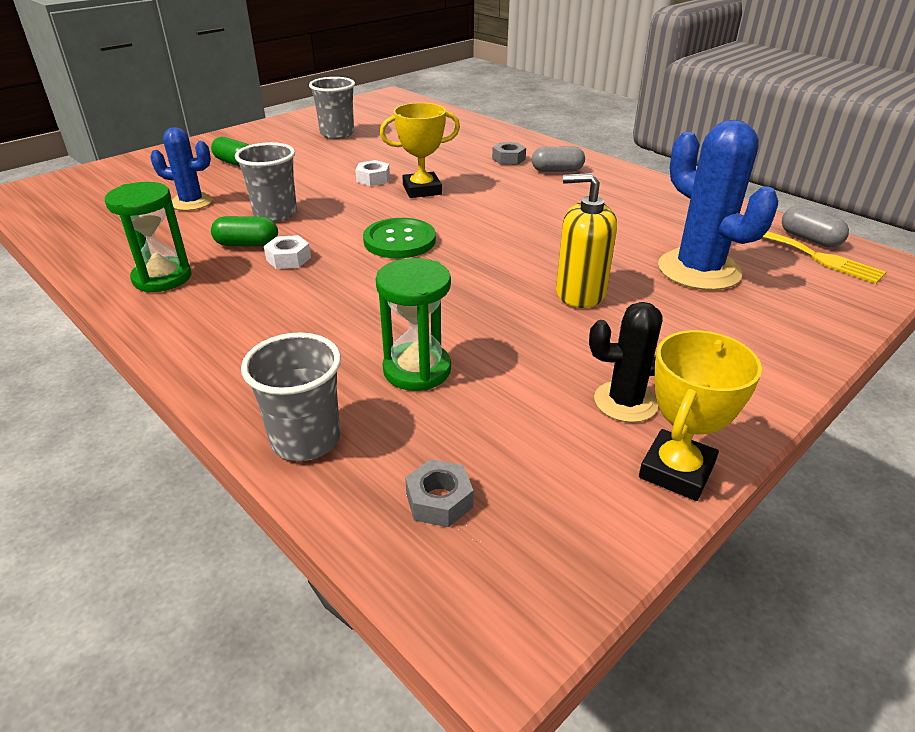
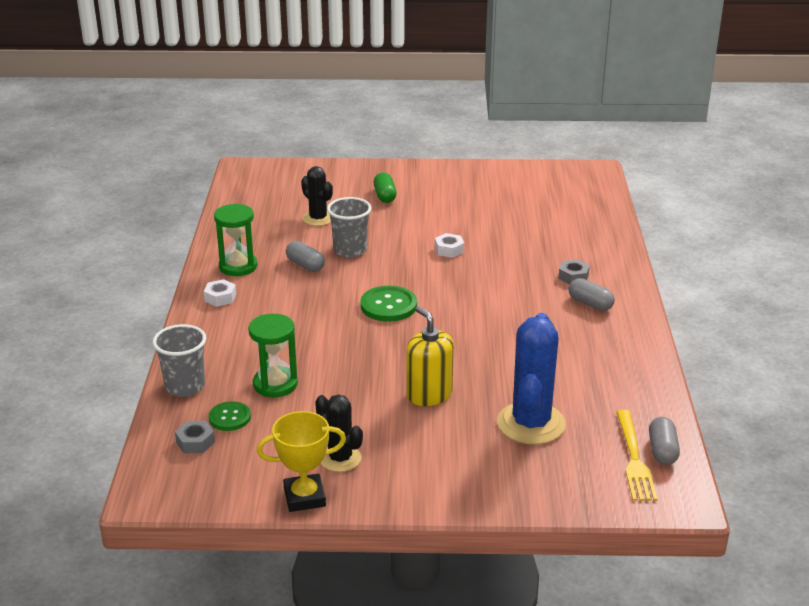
camera: 45 degrees right, 5 degrees down
(191, 202) = (318, 218): blue cactus -> black cactus
(247, 244) = (305, 265): green capsule -> grey capsule
(288, 259) = (312, 286): white nut -> white nut (220, 297)
(337, 134) = (489, 197): grey cup -> none
(422, 190) = (465, 274): yellow trophy -> none
(429, 440) = (230, 417): none -> green button

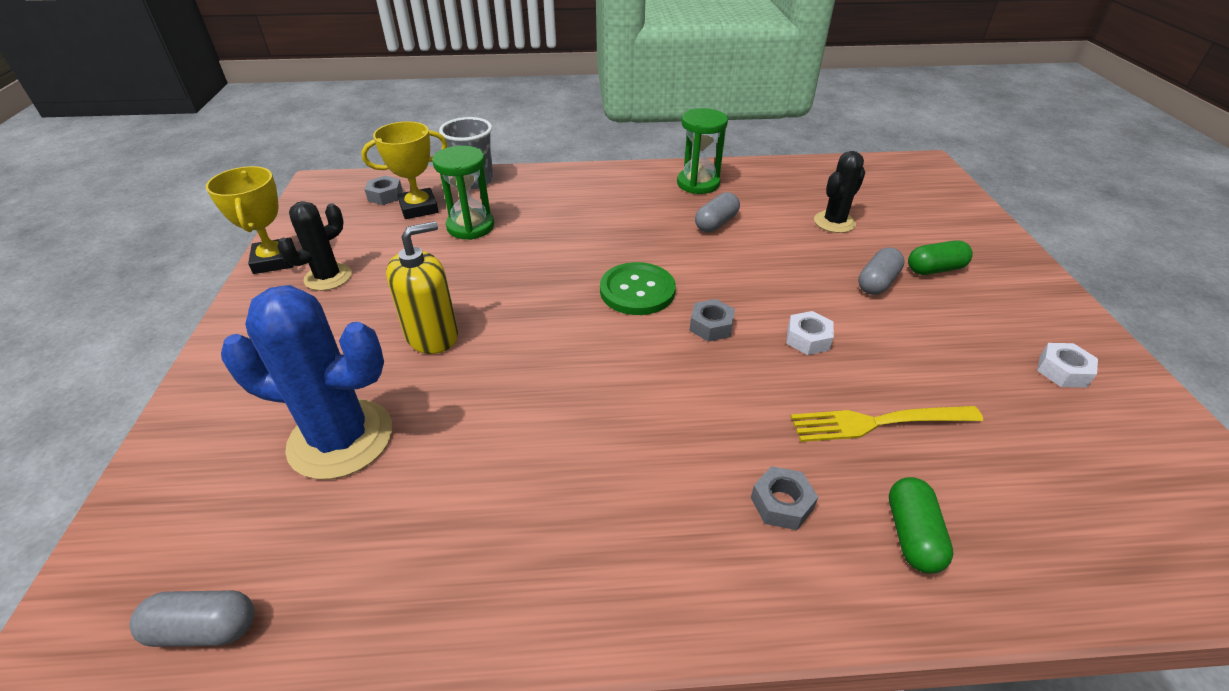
camera: 85 degrees right, 10 degrees up
(220, 297) = (632, 181): white nut -> white nut (1062, 371)
(230, 417) = (419, 208): green button -> yellow trophy
(350, 250) = (766, 251): grey cup -> none
(432, 281) = (711, 326): none -> grey nut
(589, 247) = (912, 535): none -> green capsule
(590, 304) = (688, 529): grey capsule -> grey capsule (877, 282)
(634, 459) = (201, 578): yellow fork -> yellow fork (877, 423)

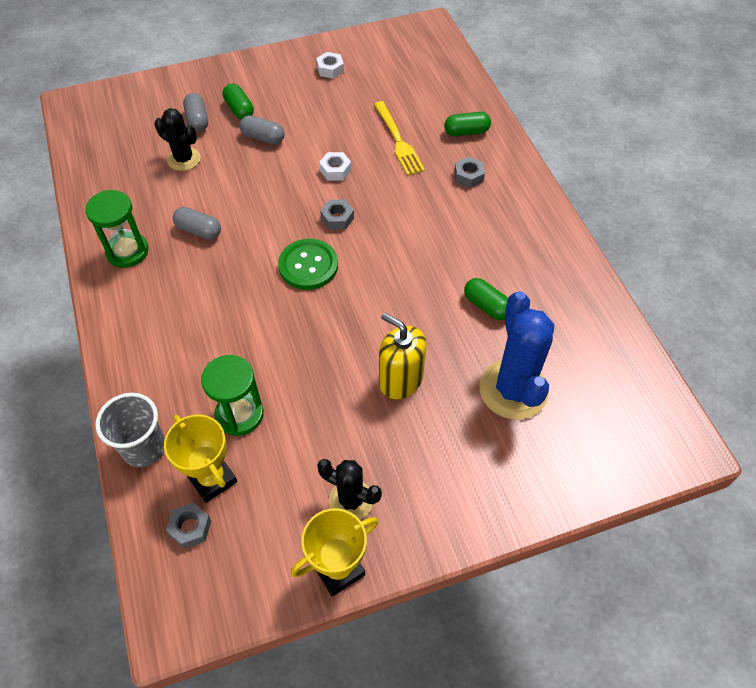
camera: 105 degrees left, 15 degrees up
(204, 629) = (645, 387): grey capsule -> grey capsule (197, 120)
(491, 449) = (486, 306): none -> green capsule

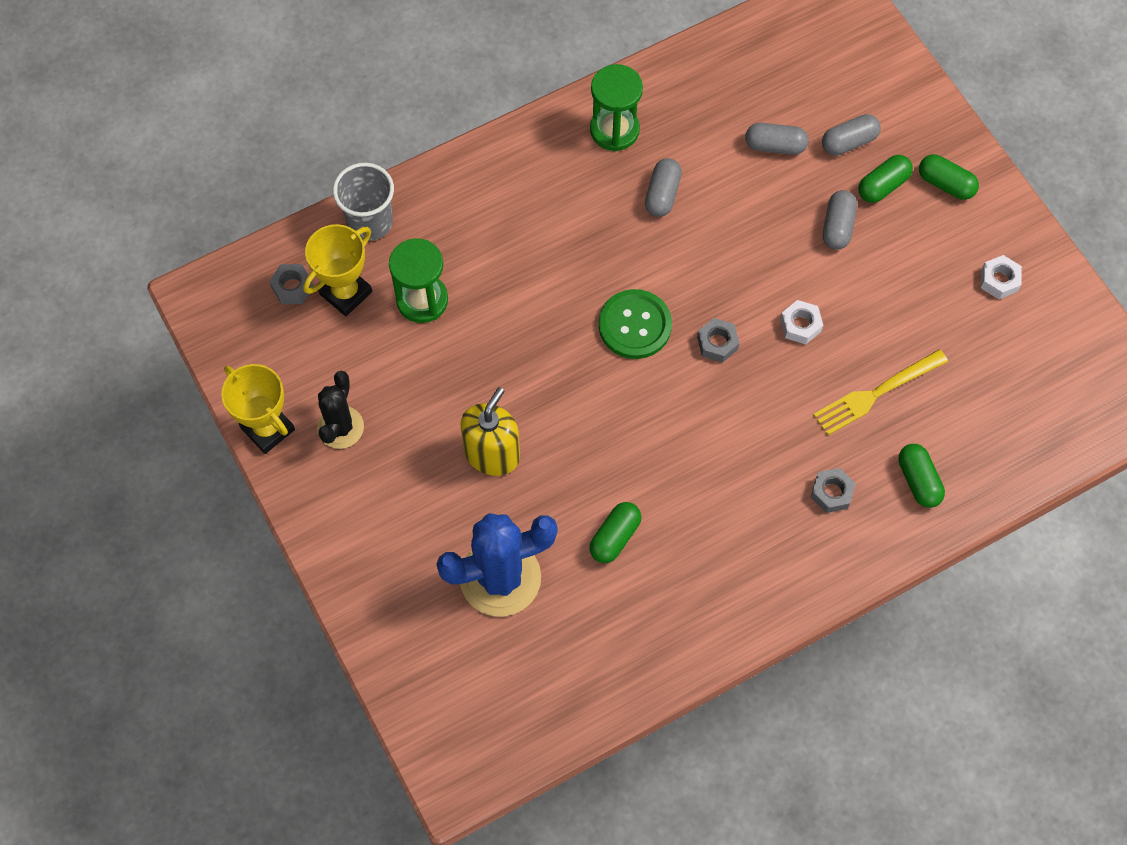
camera: 80 degrees right, 10 degrees up
(184, 159) = (775, 146): black cactus -> grey capsule
(250, 80) = (945, 184): none -> green capsule

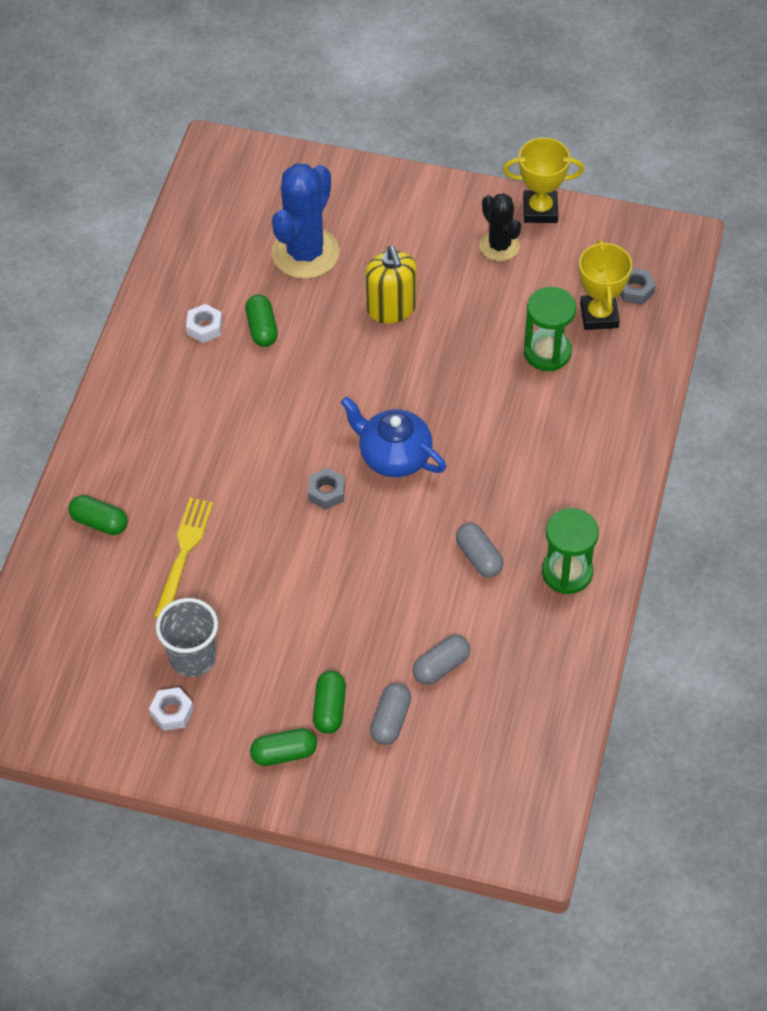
camera: 135 degrees right, 10 degrees down
(370, 222) = (643, 367): grey cup -> grey cup (193, 657)
(635, 325) = (394, 456): green button -> blue teapot
(800, 325) = (283, 553): white nut -> white nut (204, 327)
(831, 493) = (151, 466): grey nut -> none
(837, 226) = (330, 646): grey capsule -> none

